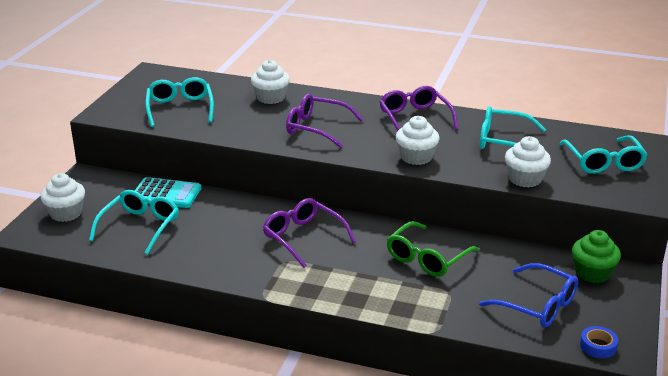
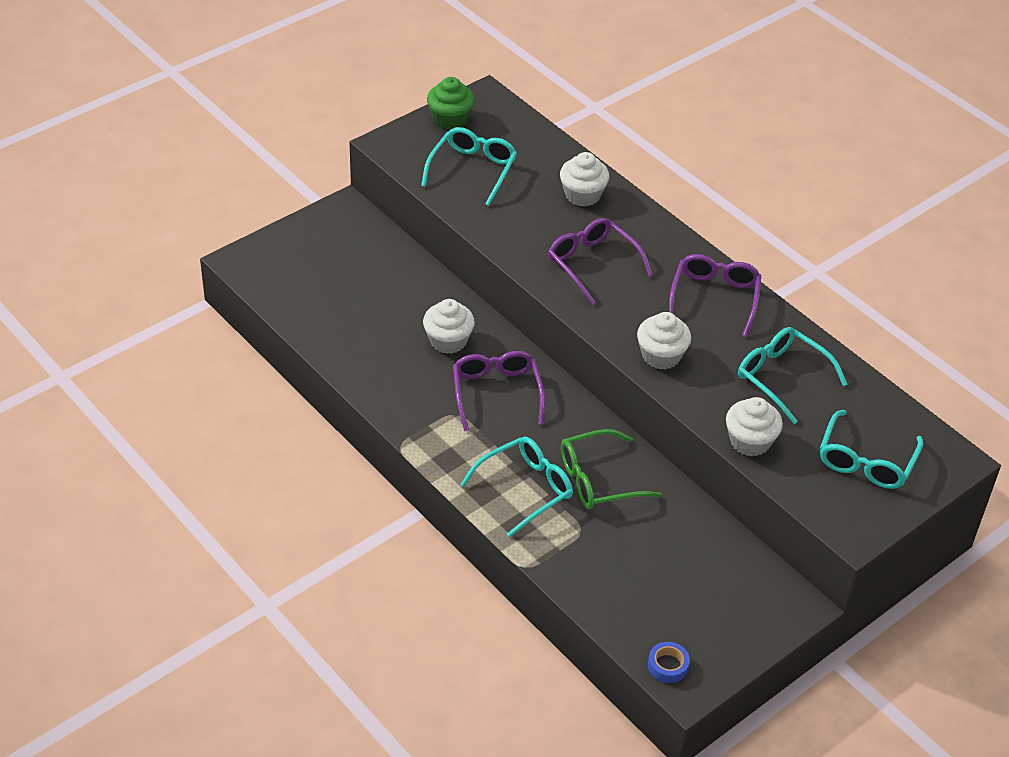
camera: 30 degrees right, 15 degrees up
(66, 213) = (294, 252): white cupcake -> white cupcake (448, 341)
(140, 227) = (350, 303): turquoise glasses -> turquoise glasses (525, 489)
(166, 194) = (407, 270): turquoise calculator -> none
(537, 305) = (655, 590): blue glasses -> none
(592, 273) = (754, 584): green cupcake -> green cupcake (450, 119)

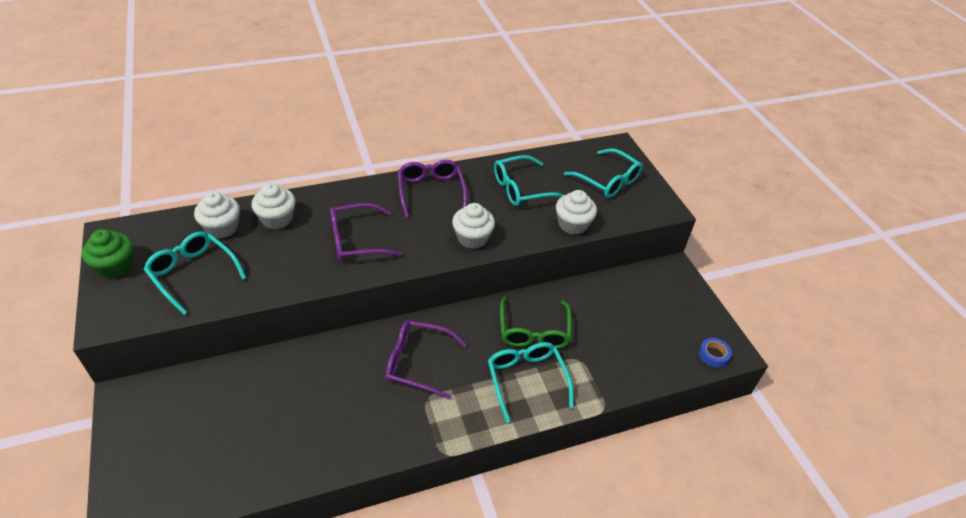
camera: 70 degrees left, 0 degrees up
(448, 341) = (342, 375): white cupcake -> white cupcake (222, 228)
(714, 298) = (431, 191): purple glasses -> purple glasses turned 45 degrees clockwise

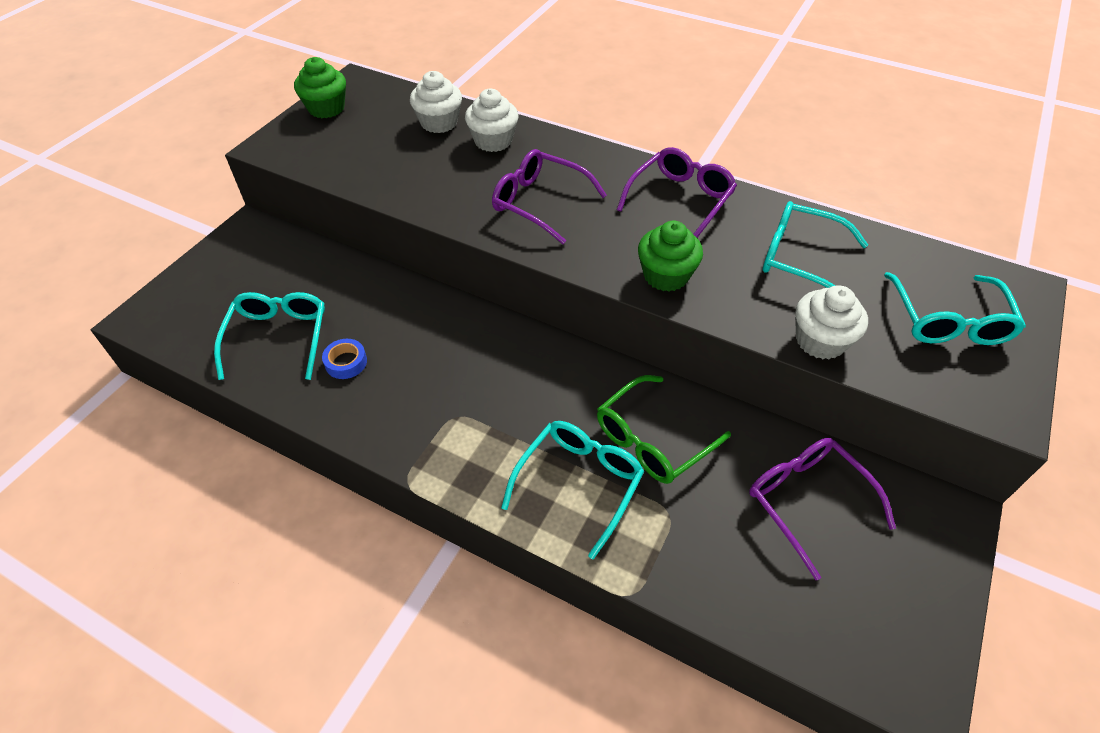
camera: 50 degrees right, 5 degrees up
(193, 274) = (369, 148): turquoise glasses -> turquoise glasses (278, 338)
(418, 363) = (490, 375): purple glasses -> purple glasses (807, 502)
(472, 238) = (666, 275): white cupcake -> green cupcake
(713, 355) = (878, 671): blue tape -> blue tape (346, 362)

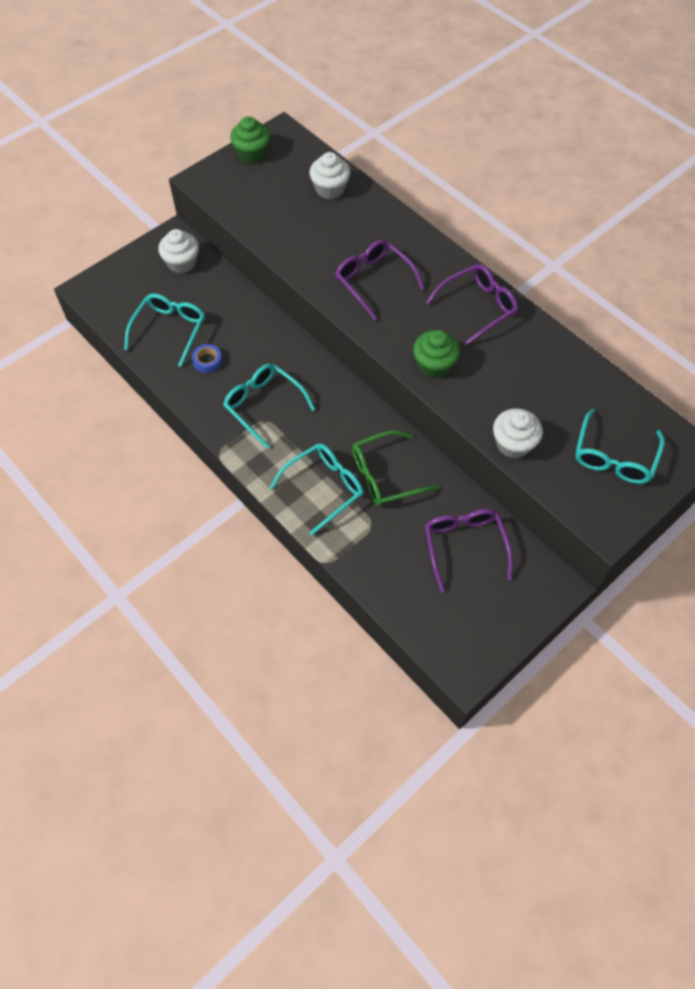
camera: 20 degrees right, 10 degrees up
(493, 141) = (363, 217): white cupcake -> white cupcake (182, 263)
(800, 259) = (538, 380): turquoise glasses -> turquoise glasses (264, 405)

